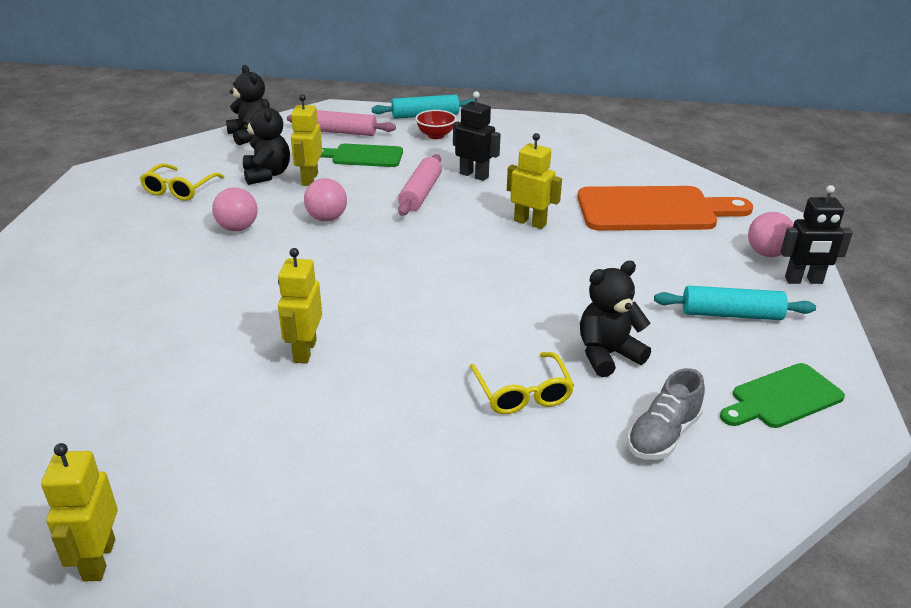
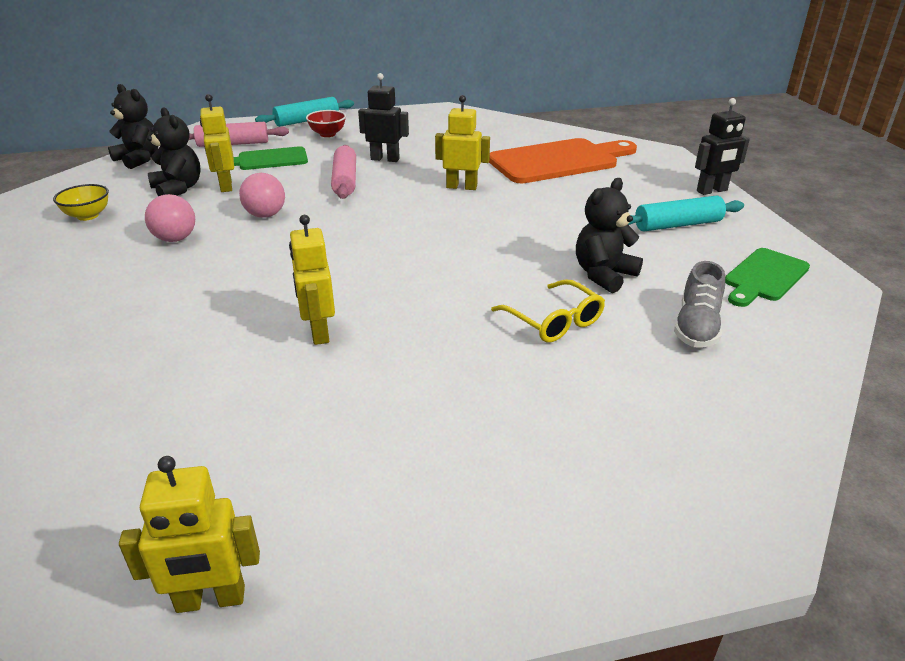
camera: 20 degrees left, 0 degrees up
(98, 560) = (211, 600): yellow robot -> yellow robot turned 75 degrees counterclockwise
(180, 189) = (88, 216): yellow glasses -> yellow bowl
(766, 253) = (670, 177): pink ball -> none

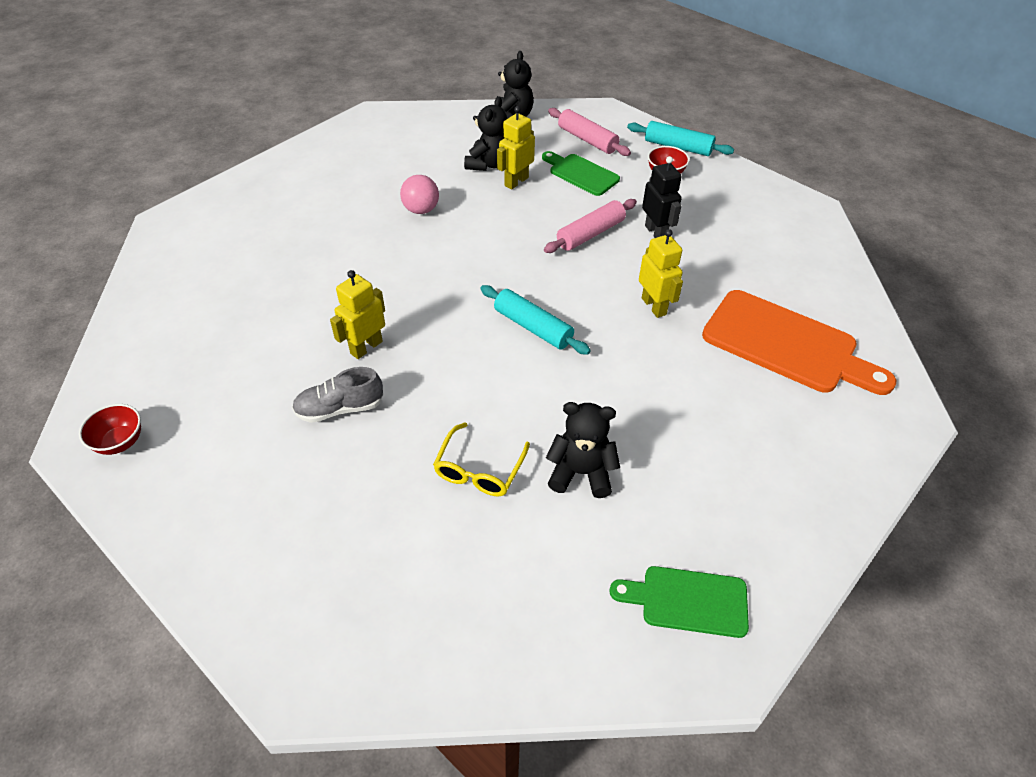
camera: 55 degrees right, 15 degrees up
(88, 216) = (414, 154): yellow bowl -> none
(211, 600) = (120, 442): yellow robot -> red bowl
(265, 215) = (493, 228): pink ball -> none
(678, 225) = (736, 493): turquoise rolling pin -> turquoise rolling pin (533, 327)
(696, 327) = (546, 572): grey shoe -> grey shoe (340, 408)
(712, 191) = (853, 496): black robot -> none

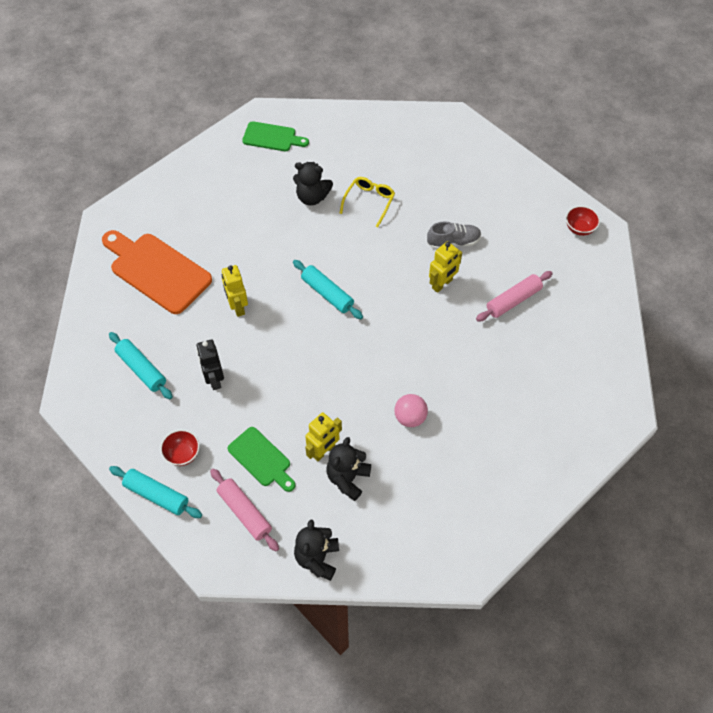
camera: 175 degrees left, 10 degrees up
(590, 234) = (269, 381): pink rolling pin -> pink rolling pin (513, 300)
(746, 238) = (142, 369): none -> turquoise rolling pin

